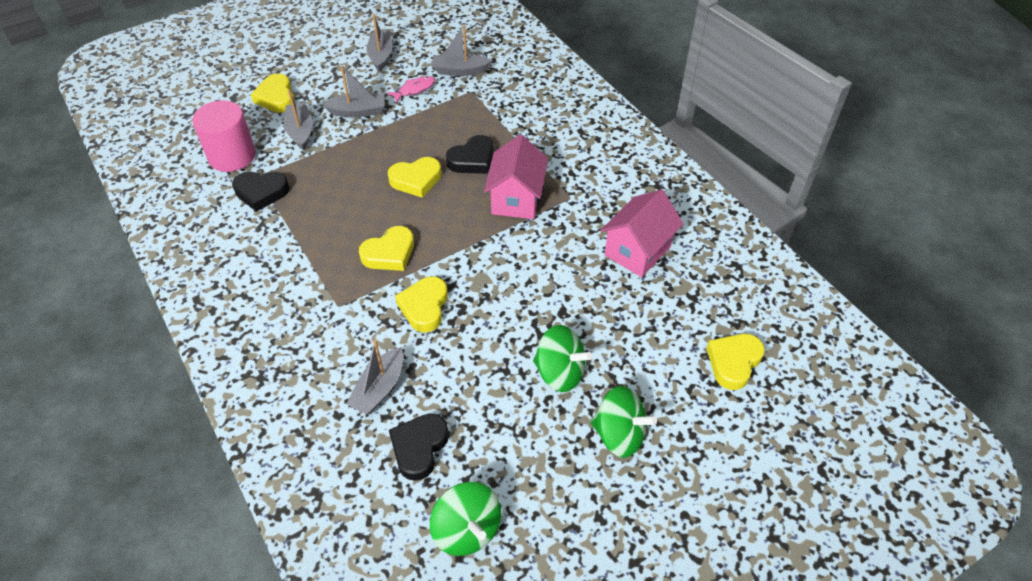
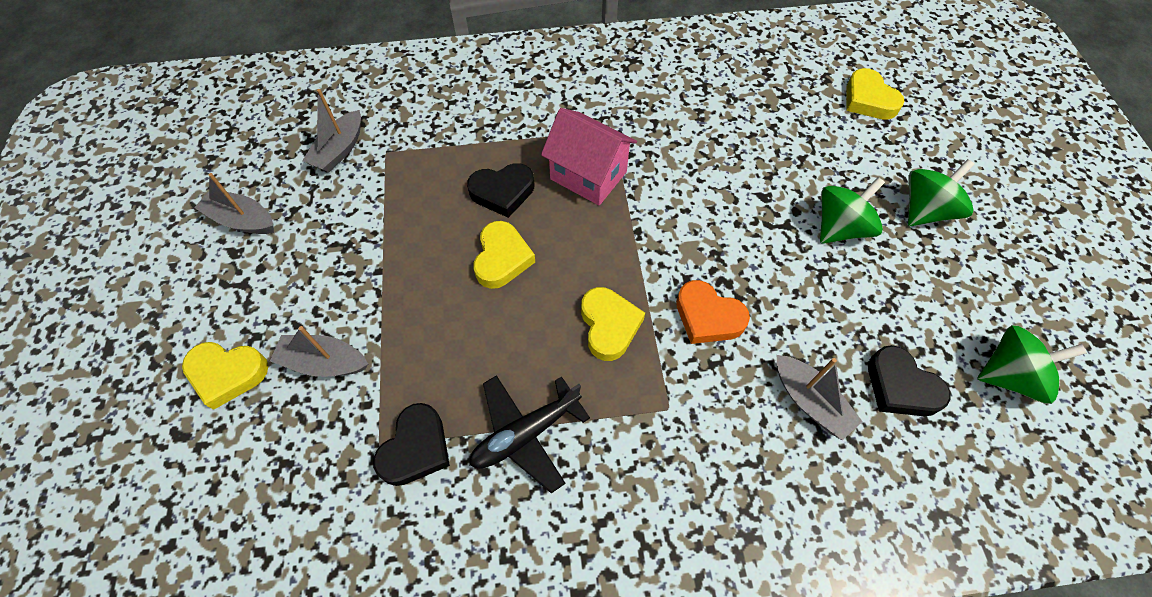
camera: 65 degrees left, 10 degrees up
(232, 156) = (312, 470): pink cylinder -> none
(290, 238) = (526, 434): none -> black plane
(358, 111) = (334, 281): grey boat -> none
(414, 90) = (339, 206): pink fish -> none
(424, 307) = (708, 317): yellow heart -> orange heart
(472, 160) = (502, 192): black heart -> black heart turned 90 degrees clockwise
(637, 251) = (711, 109): pink house -> none

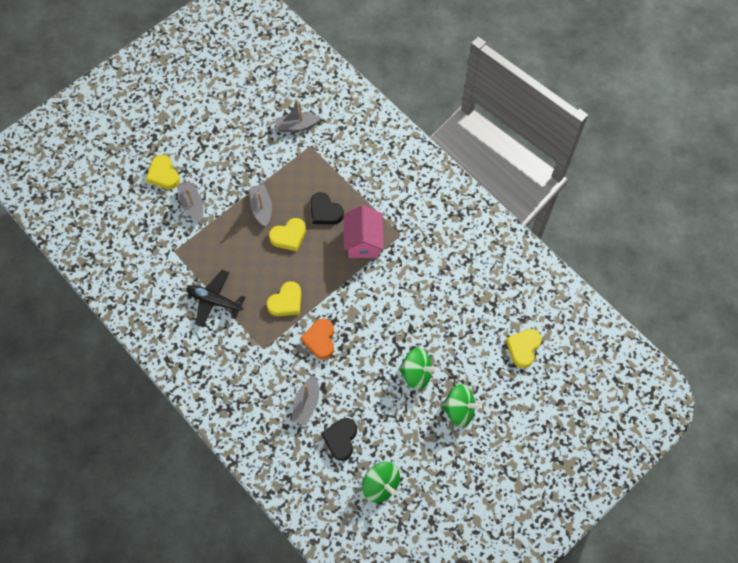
camera: 55 degrees right, 5 degrees up
(242, 220) = (232, 119): grey boat -> grey boat (262, 208)
(416, 448) = (181, 265): black heart -> none

